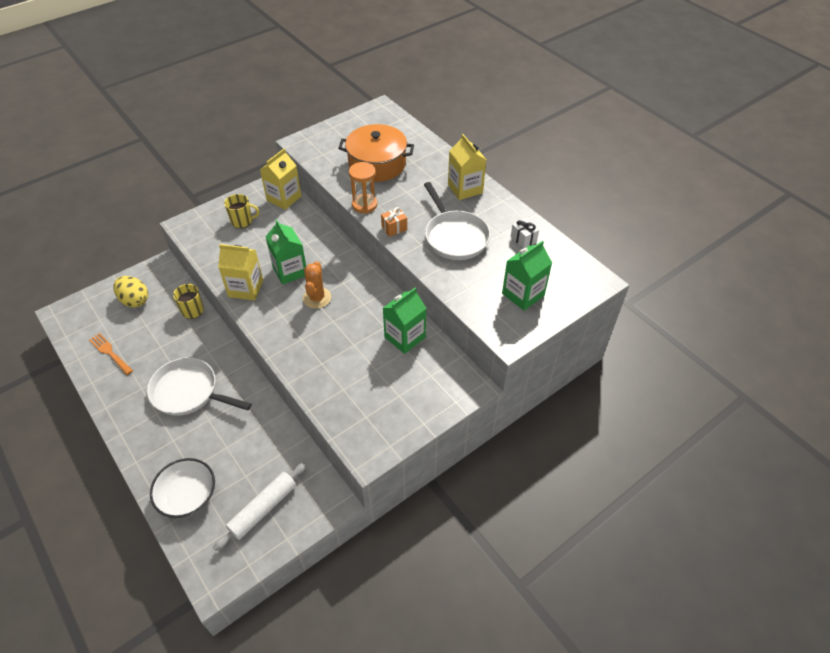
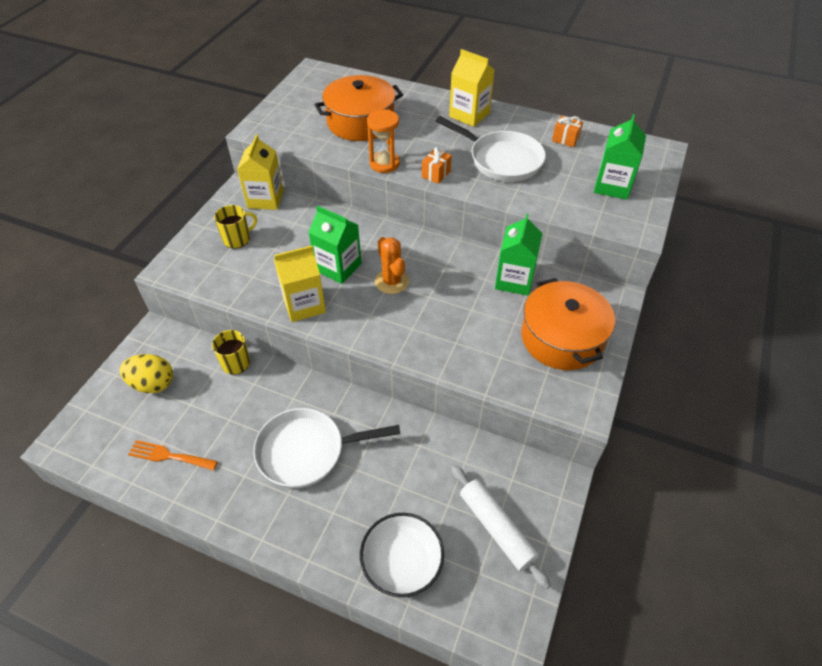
camera: 30 degrees left, 0 degrees up
(263, 509) = (496, 528): white rolling pin -> white rolling pin turned 45 degrees counterclockwise
(399, 397) = (562, 338): none -> orange pot
(523, 239) = (565, 139): white gift -> orange gift

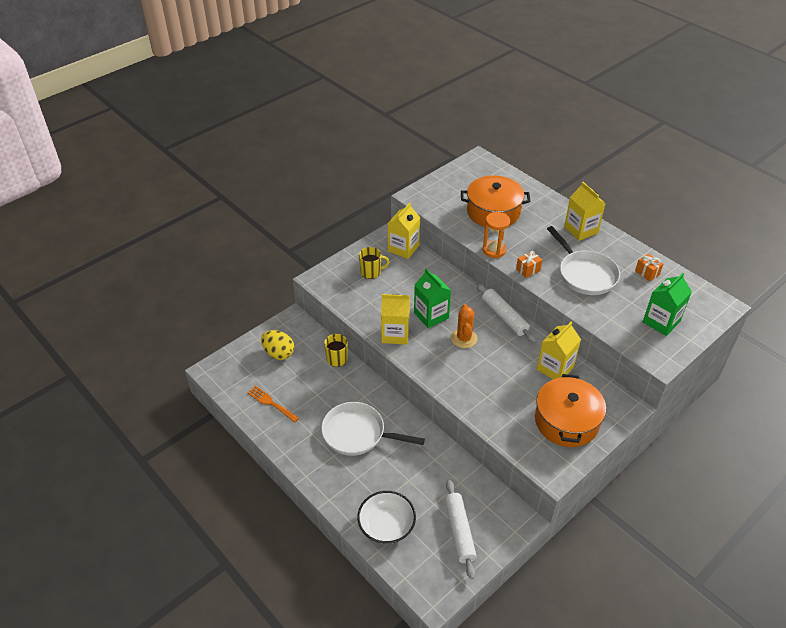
camera: 25 degrees right, 5 degrees down
(426, 241) = (504, 317): none -> white rolling pin
(514, 280) = (555, 368): green carton -> yellow carton

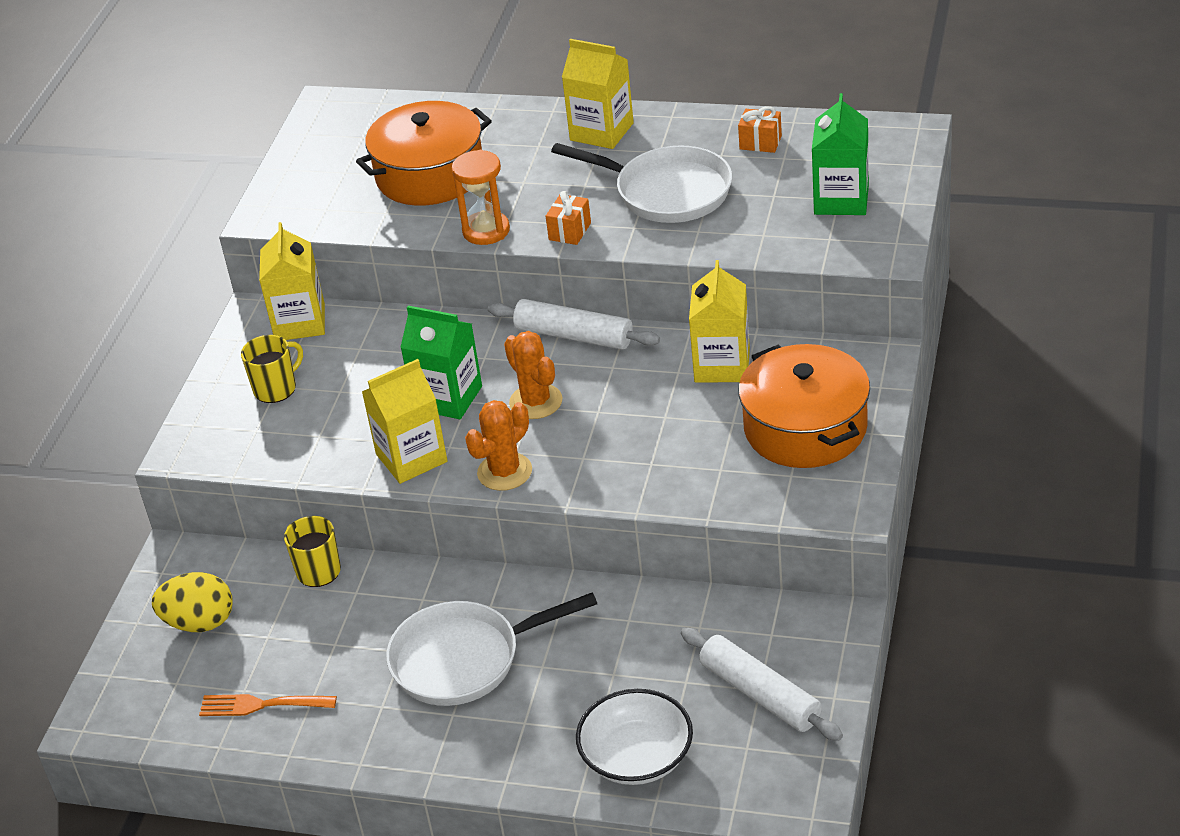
camera: 30 degrees left, 5 degrees down
(425, 363) = (504, 472): none -> orange cactus

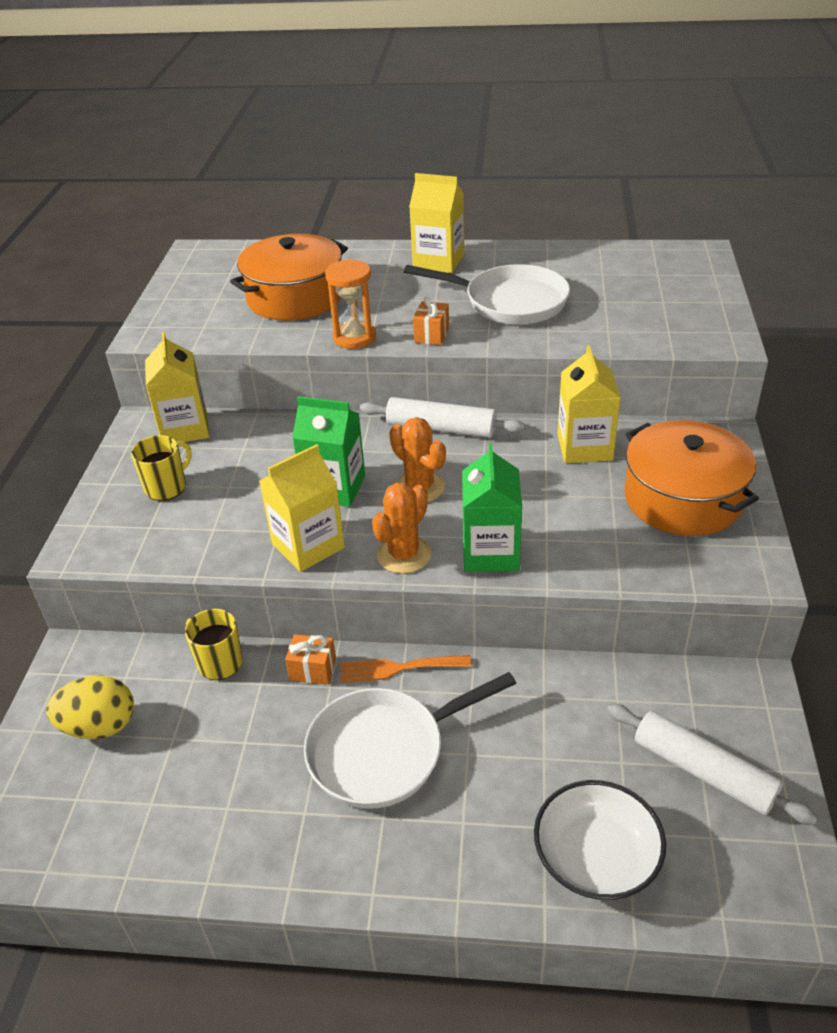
camera: 10 degrees left, 0 degrees up
(261, 705) = (171, 820): orange fork -> orange fork (398, 668)
(760, 142) = (578, 264): orange gift -> orange gift (313, 670)
(841, 200) = (666, 302): green carton -> green carton (491, 552)

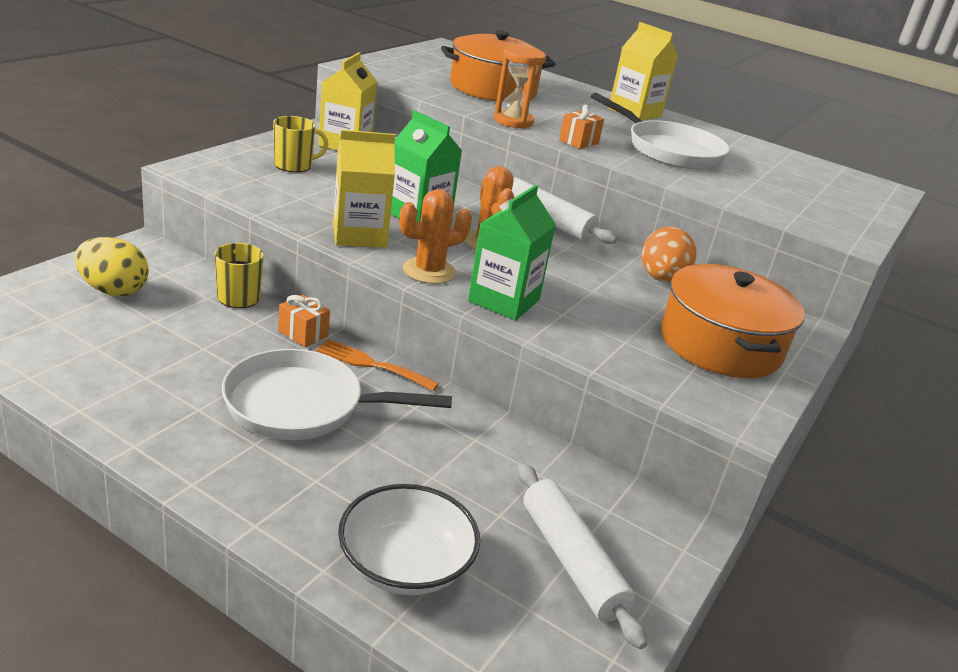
camera: 20 degrees right, 10 degrees down
(584, 447) = (661, 279): yellow carton -> orange egg

